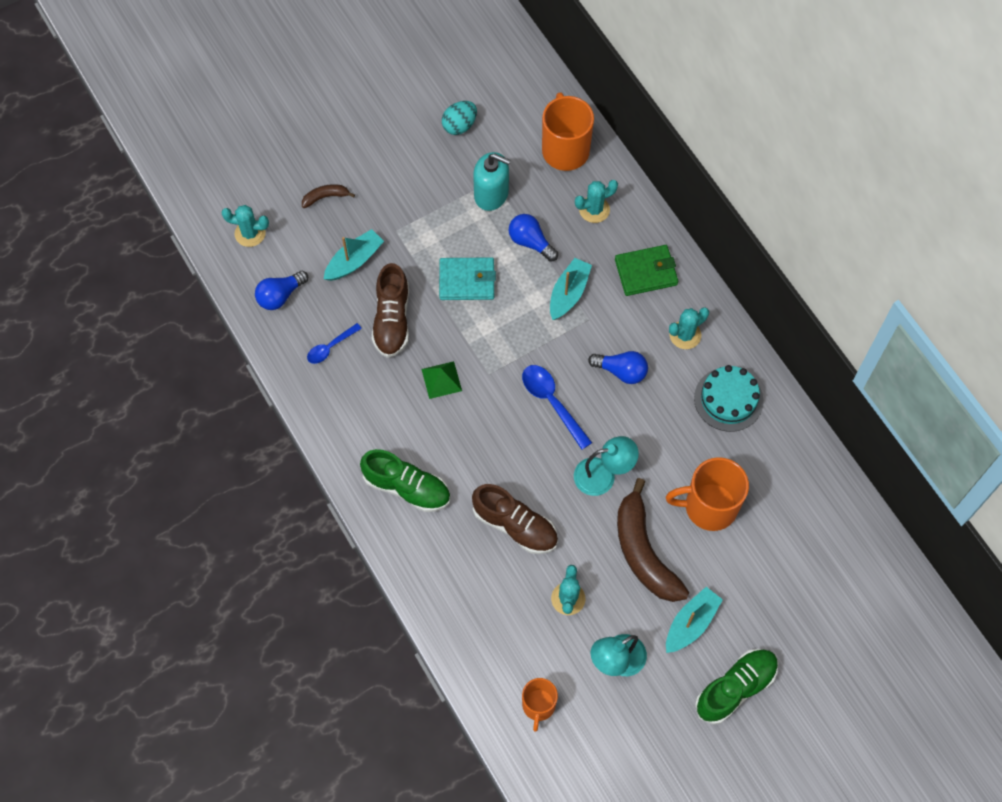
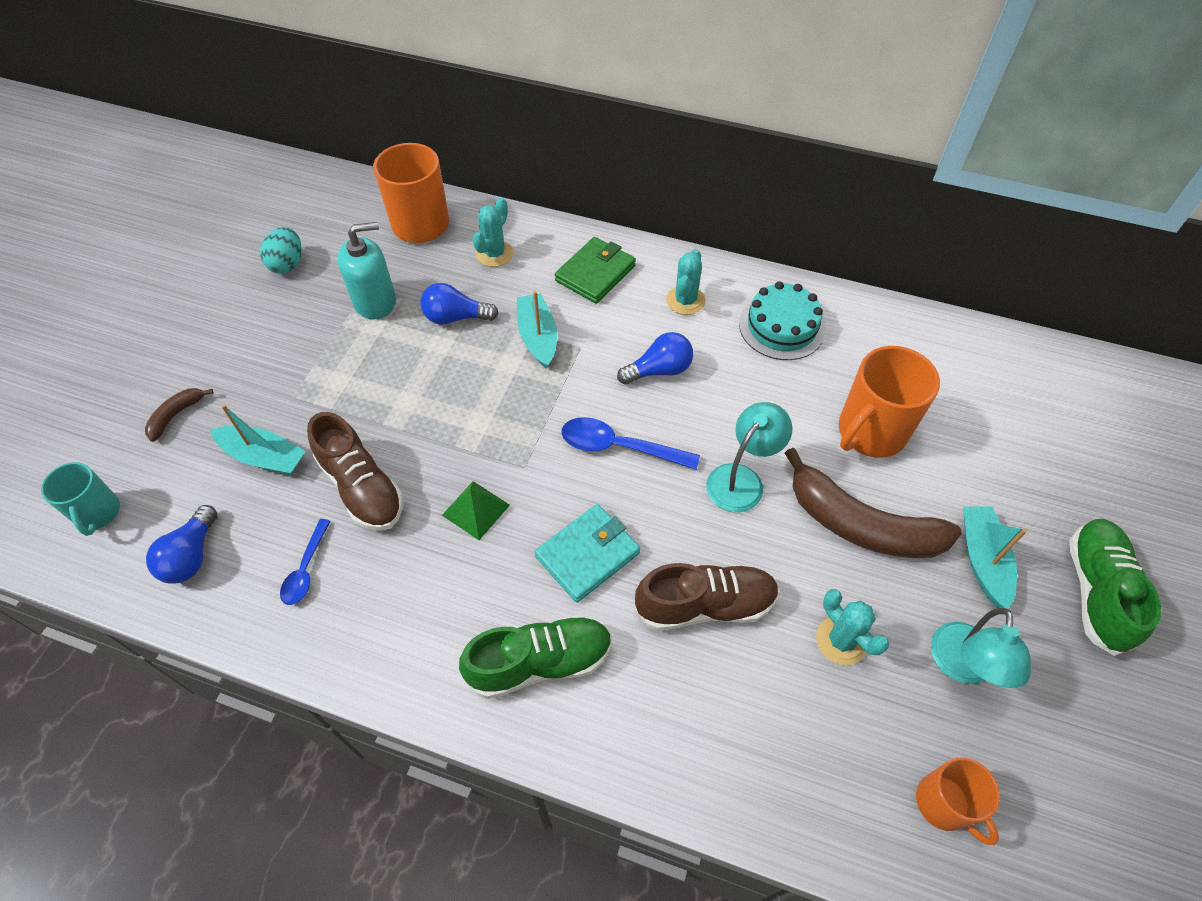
camera: 40 degrees left, 10 degrees down
(250, 233) = (98, 513): turquoise cactus -> turquoise mug
(354, 261) = (264, 457): turquoise boat -> turquoise boat turned 105 degrees clockwise
(467, 281) = (417, 393): turquoise wallet -> turquoise wallet (587, 555)

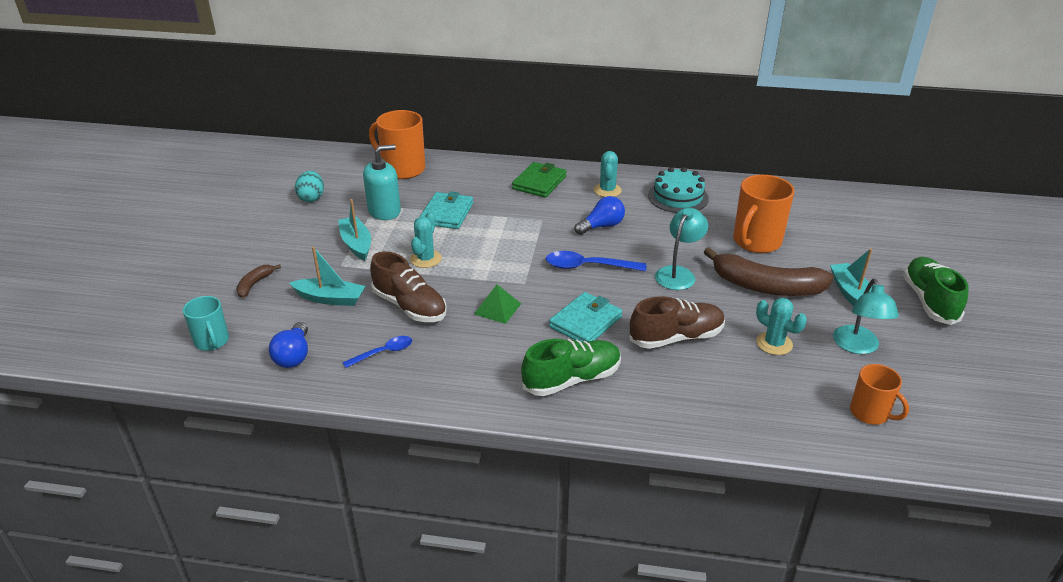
camera: 10 degrees left, 20 degrees down
(306, 569) = (383, 353): blue spoon -> blue spoon turned 120 degrees counterclockwise
(455, 317) = (447, 214): blue light bulb -> turquoise wallet
(494, 254) = (463, 179): turquoise cactus -> turquoise cactus (426, 259)
(538, 337) = (510, 218): turquoise boat -> turquoise boat (356, 244)

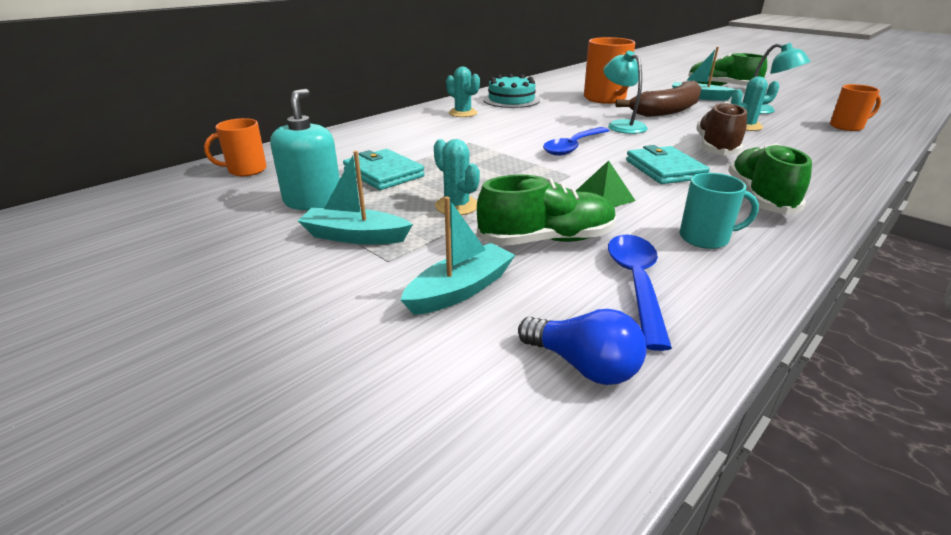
camera: 55 degrees left, 5 degrees down
(212, 341) = (446, 463): turquoise mug -> turquoise mug (705, 238)
(254, 284) = (323, 351): brown banana -> none
(311, 198) = (180, 237): turquoise egg -> none
(383, 353) = (636, 284): blue spoon -> blue spoon, size x1.58
(402, 169) = (246, 170): orange mug -> orange mug, size x0.60
(410, 306) = (546, 240): brown shoe -> green shoe
(539, 183) = (404, 128): green wallet -> none
(602, 226) = (515, 128): blue light bulb -> none

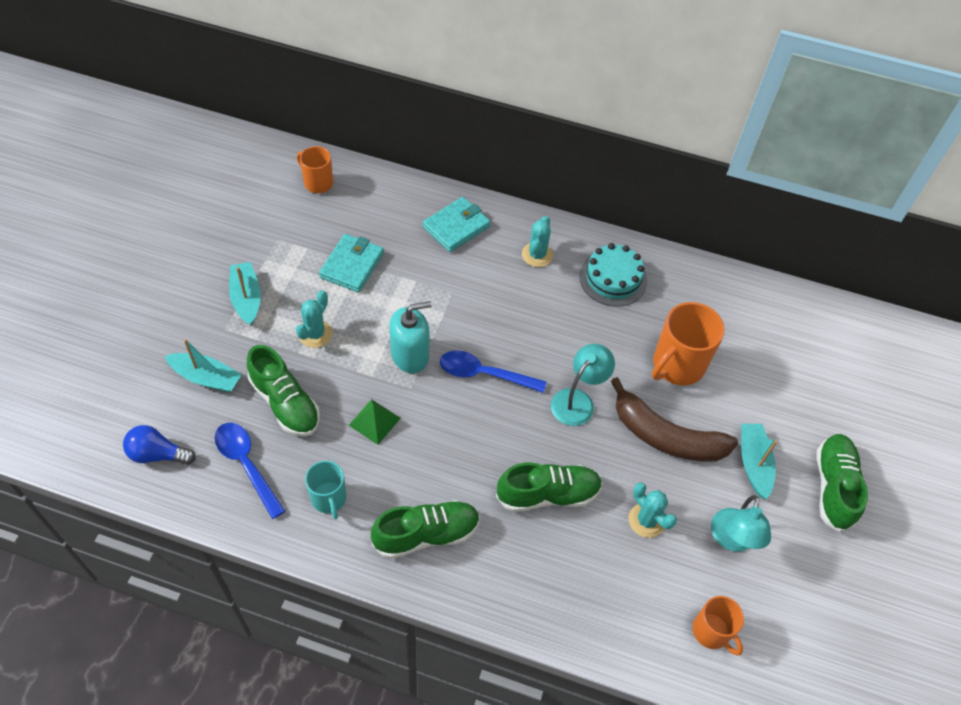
camera: 60 degrees right, 25 degrees up
(313, 201) = (285, 250): turquoise soap dispenser -> turquoise soap dispenser (410, 355)
(583, 366) = (157, 454): blue light bulb -> blue light bulb turned 90 degrees clockwise
(636, 284) = (247, 465): blue spoon -> blue spoon turned 105 degrees counterclockwise
(664, 169) = (460, 456): turquoise wallet -> turquoise wallet (456, 227)
(716, 148) = (548, 494): brown shoe -> green shoe

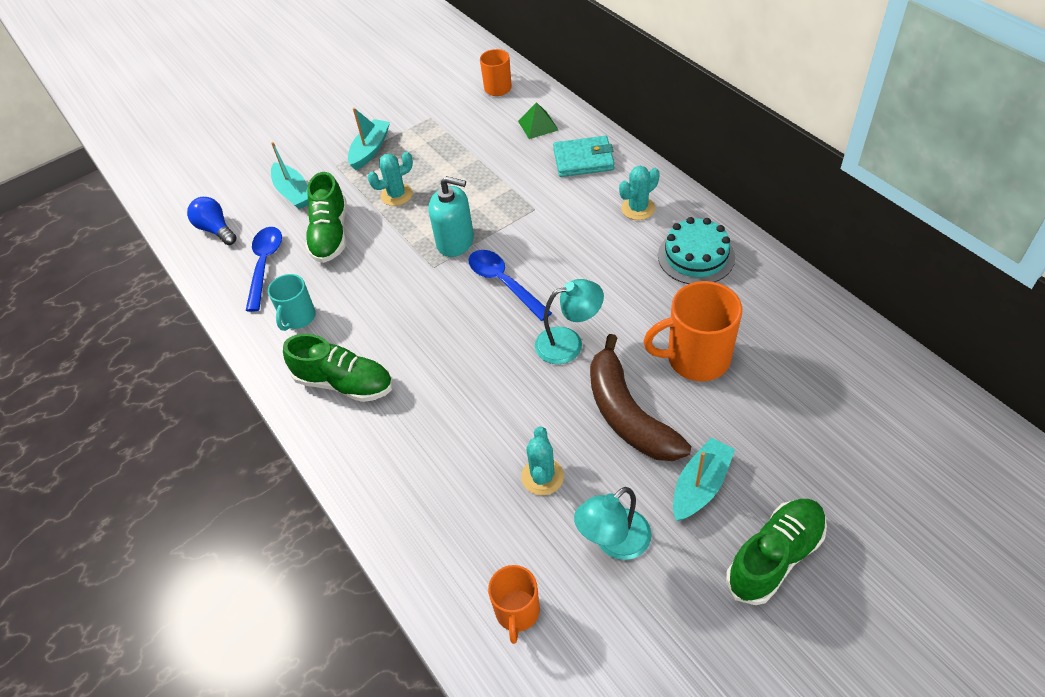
camera: 45 degrees right, 5 degrees down
(352, 265) = (470, 157): turquoise wallet -> none
(374, 421) = (382, 278): green pyramid -> green pyramid (538, 125)
(548, 494) = (471, 406): green shoe -> none

